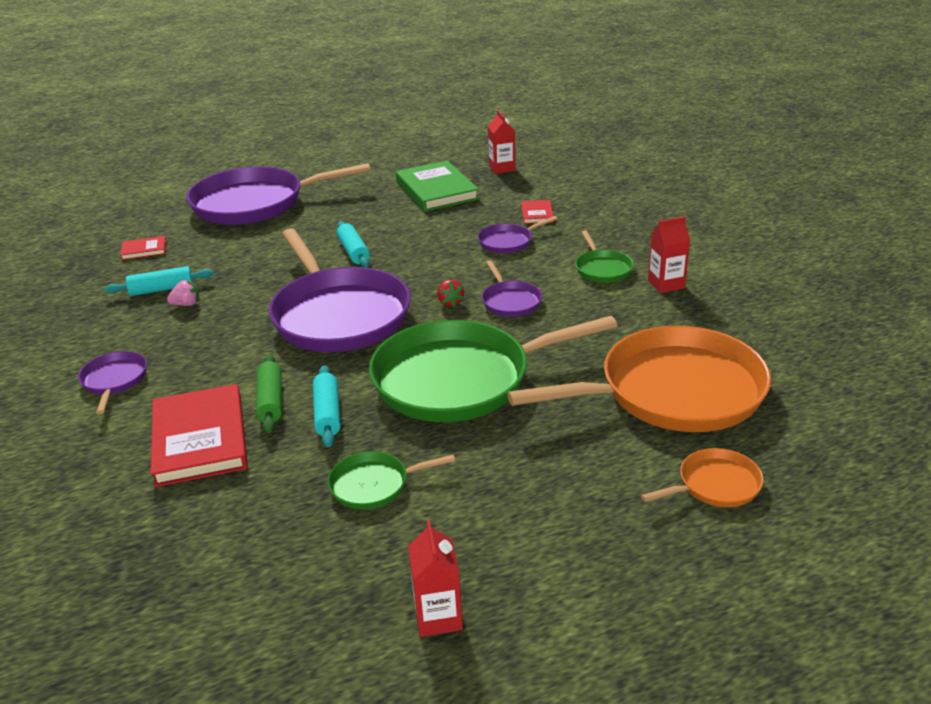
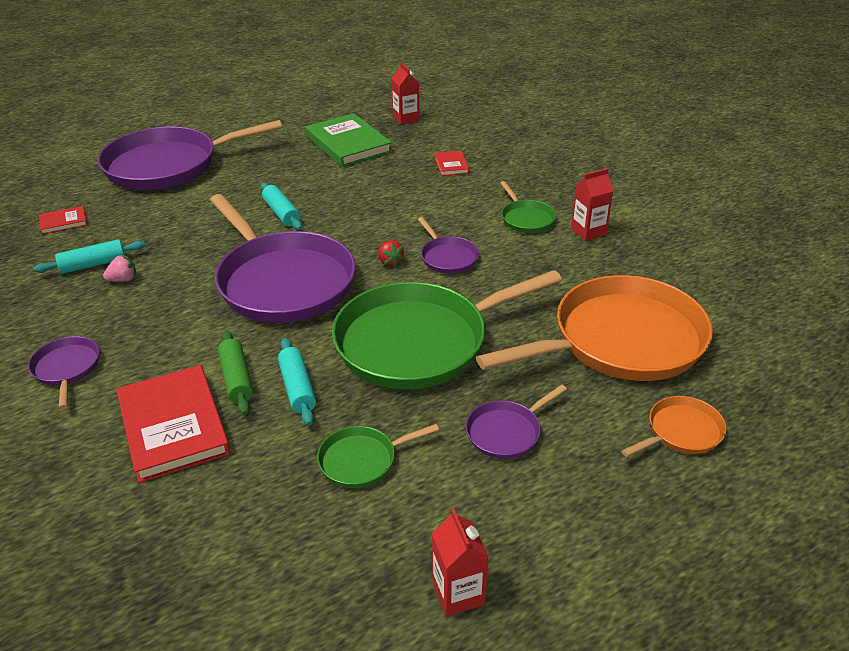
camera: 10 degrees left, 5 degrees up
(508, 242) = (430, 195): purple pan -> purple pan (506, 432)

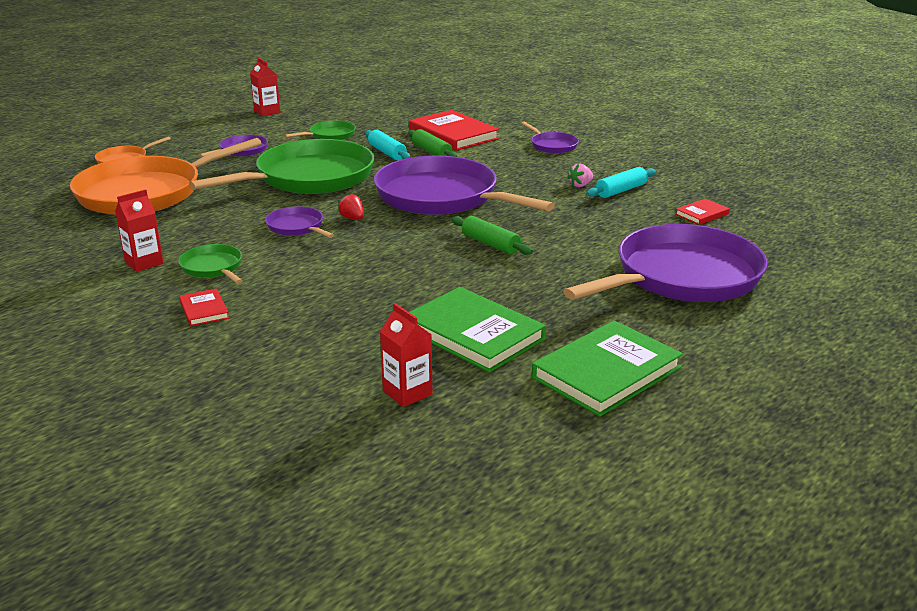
camera: 165 degrees right, 10 degrees down
(282, 213) = (490, 244): turquoise rolling pin -> green rolling pin
(289, 116) = (606, 373): none -> green book
(451, 165) = (312, 320): red book -> red book (204, 310)

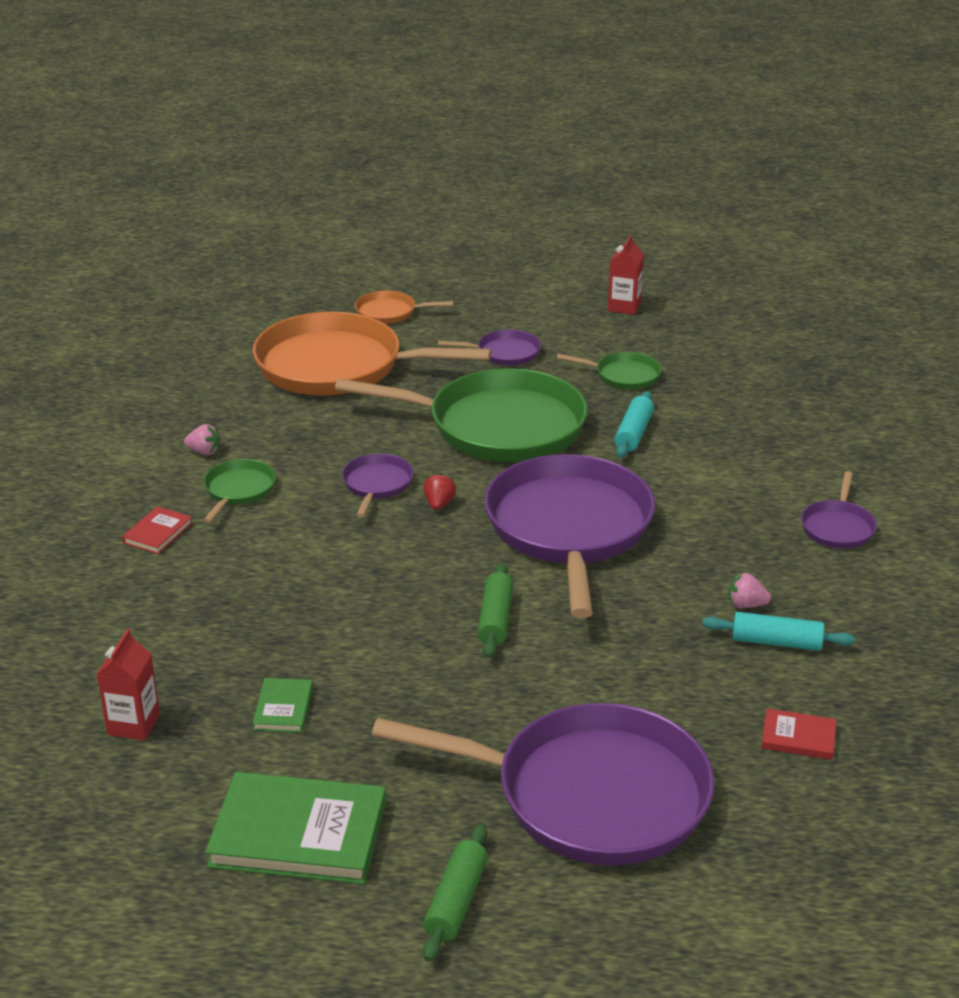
camera: 50 degrees right, 5 degrees up
(144, 263) = (204, 452): red carton -> pink strawberry
(432, 152) = (681, 459): green rolling pin -> green rolling pin (456, 901)
(453, 134) = (755, 445): red book -> none
(473, 334) = (283, 708): green book -> green book, size x0.48

